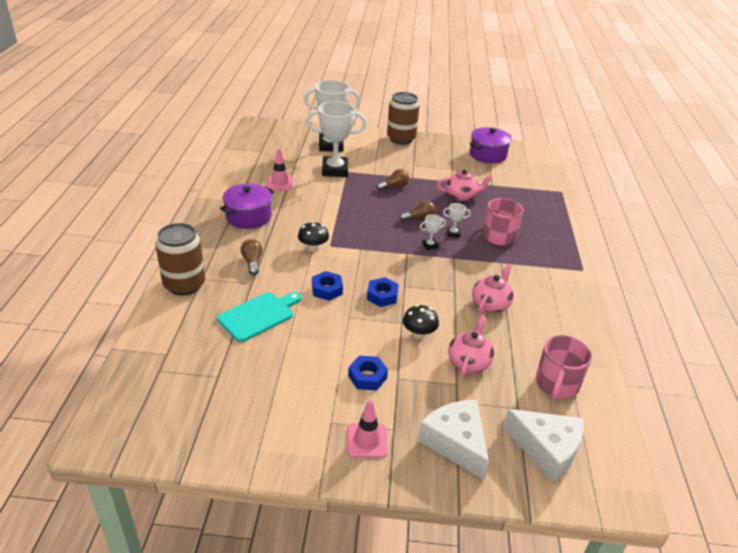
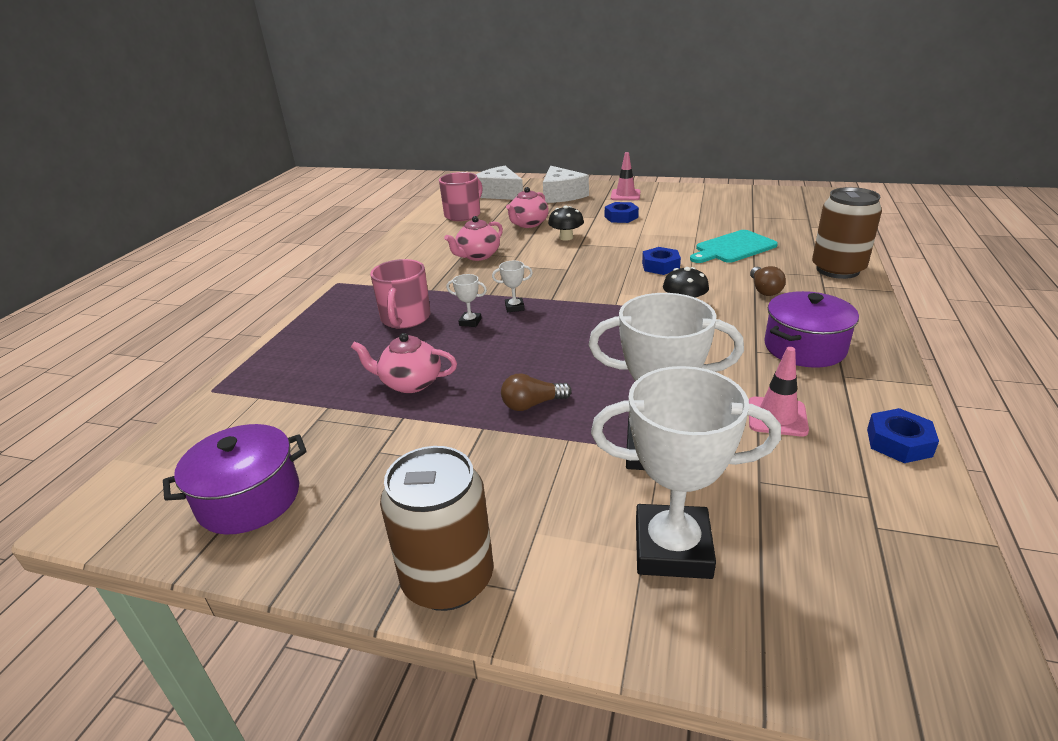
camera: 165 degrees left, 5 degrees down
(382, 296) = (596, 261): blue nut -> blue nut (898, 442)
(419, 218) = (511, 343): brown light bulb -> none

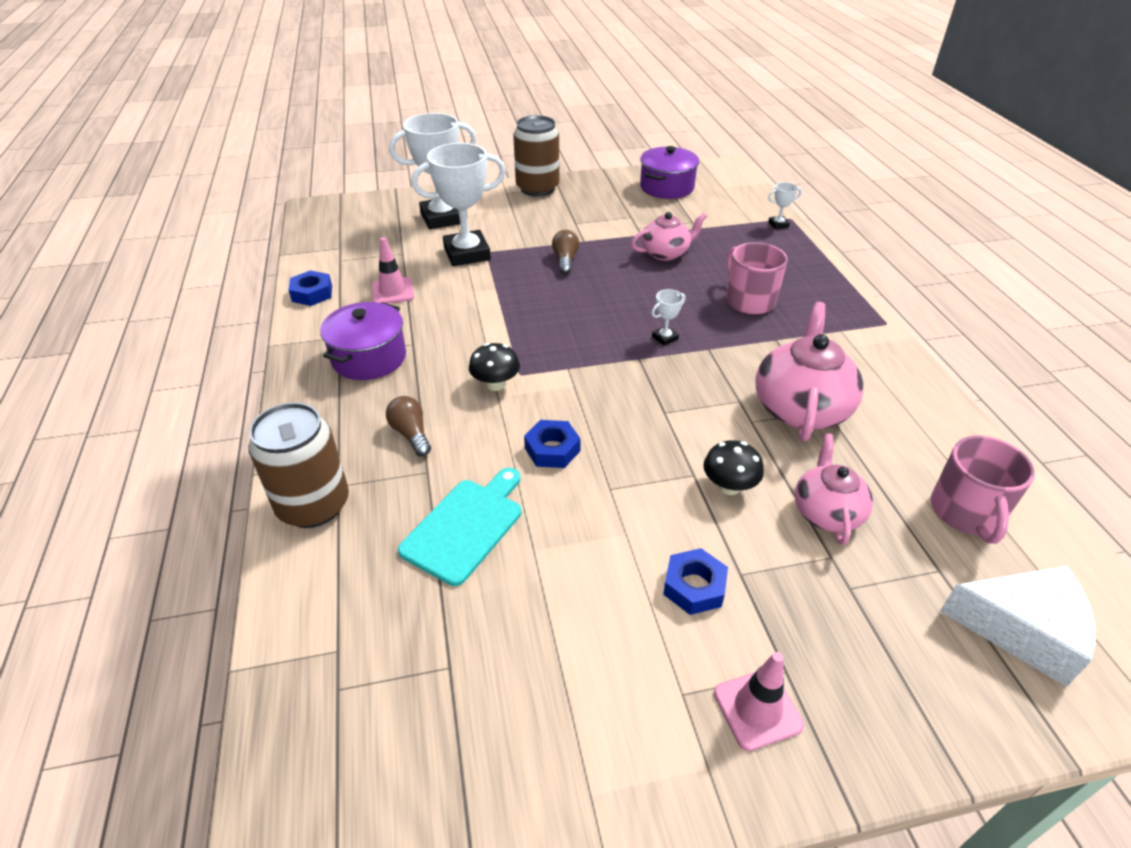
camera: 150 degrees right, 10 degrees up
(470, 322) = (686, 311): white trophy -> white trophy (778, 224)
(477, 256) = (800, 408): pink teapot -> pink teapot, size x1.59
(532, 404) = (565, 260): brown light bulb -> brown light bulb turned 45 degrees counterclockwise
(561, 195) = (891, 664): white cheese -> none

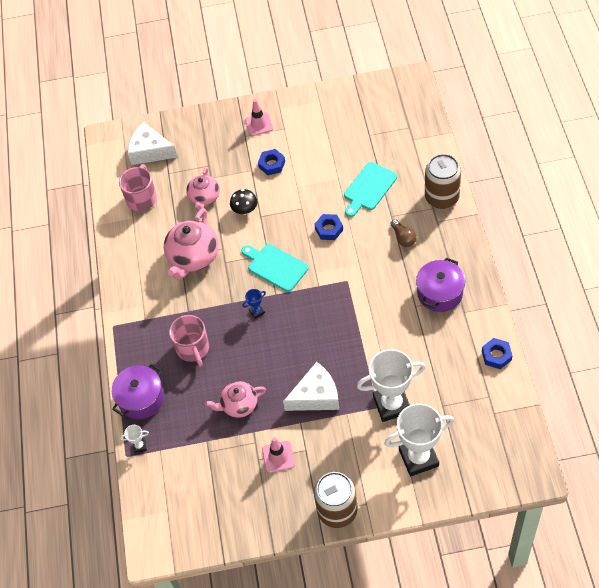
camera: 170 degrees left, 15 degrees up
(393, 291) = (439, 358): pink traffic cone -> pink traffic cone (278, 457)
(495, 384) = (361, 273): black mushroom -> none
(565, 260) = (316, 396): brown light bulb -> white cheese
(646, 393) = (275, 266): none -> turquoise cutting board
(665, 338) = (257, 311): white trophy -> blue trophy
(667, 187) = (218, 511): purple pot -> purple pot (141, 398)

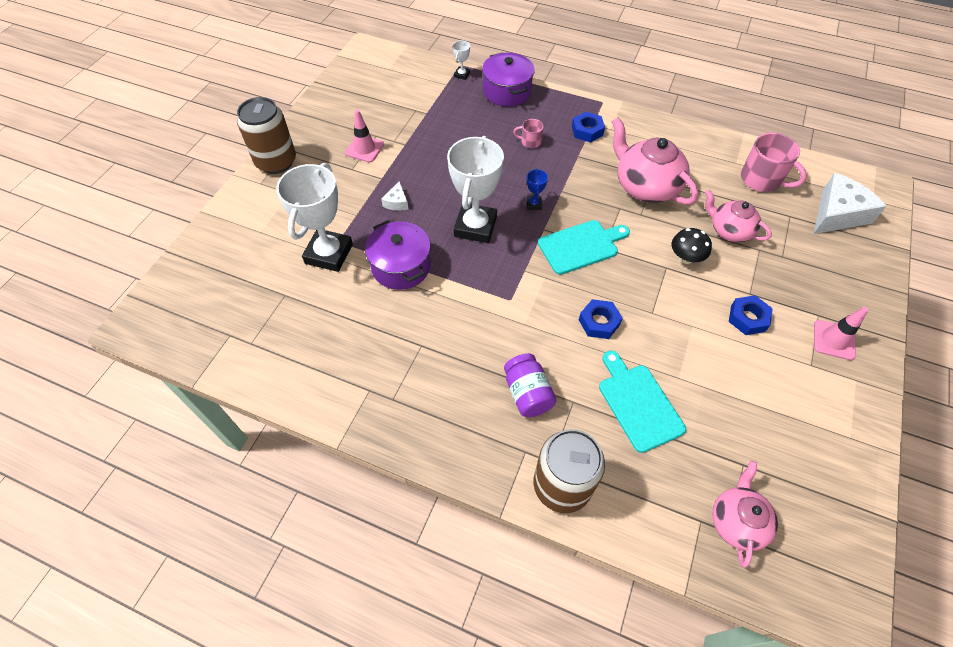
camera: 115 degrees right, 0 degrees up
(193, 349) = (530, 142): pink mug -> pink mug, size x0.52
(239, 405) = (440, 146): pink teapot -> pink teapot (736, 521)
(316, 396) = (397, 202): white cheese -> white cheese, size x0.46
(403, 238) = (527, 393): brown light bulb -> purple jar
(418, 458) = (256, 243): white trophy -> white trophy (475, 227)
(440, 293) = (416, 381): purple pot -> purple pot (401, 266)
(496, 355) = (286, 384): blue nut -> blue nut (587, 131)

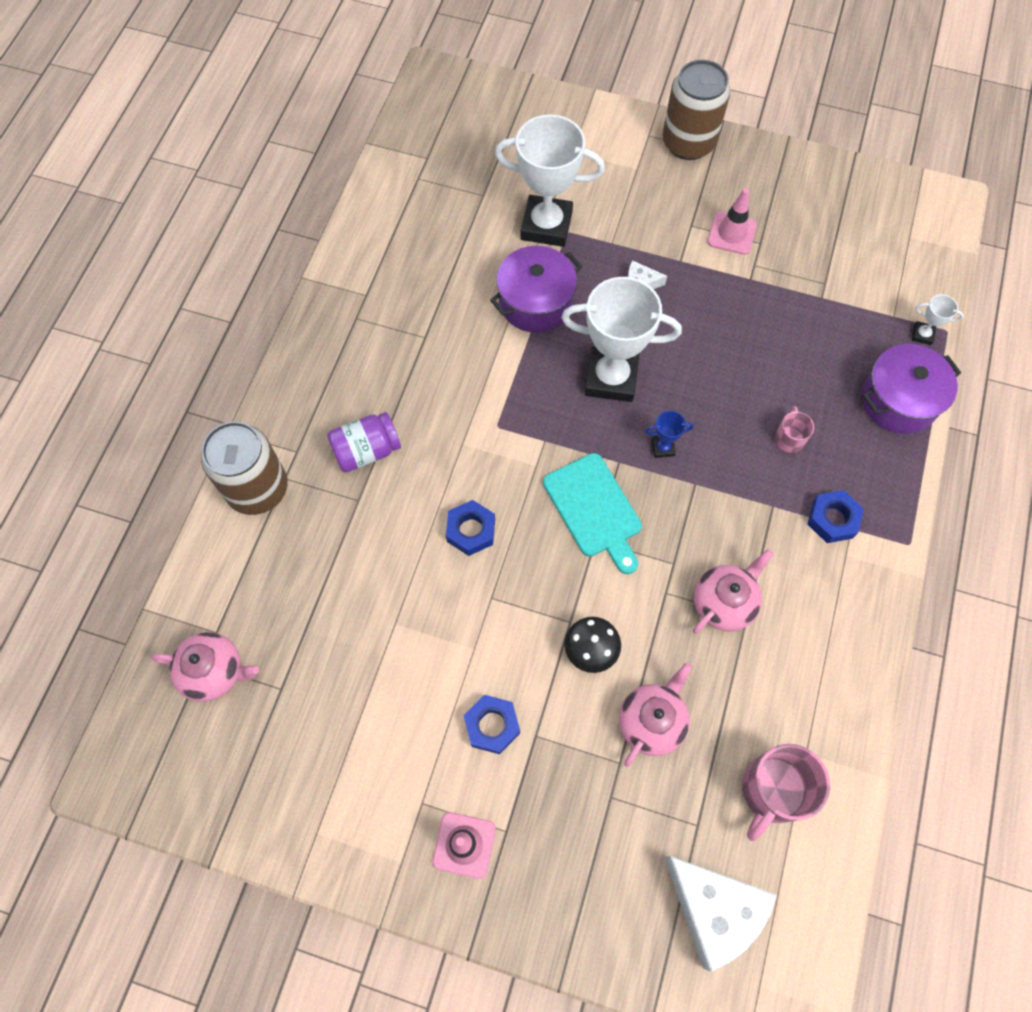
camera: 85 degrees right, 10 degrees up
(638, 403) = (357, 573): turquoise cutting board -> none
(645, 186) = (724, 602): pink teapot -> pink teapot, size x0.63

